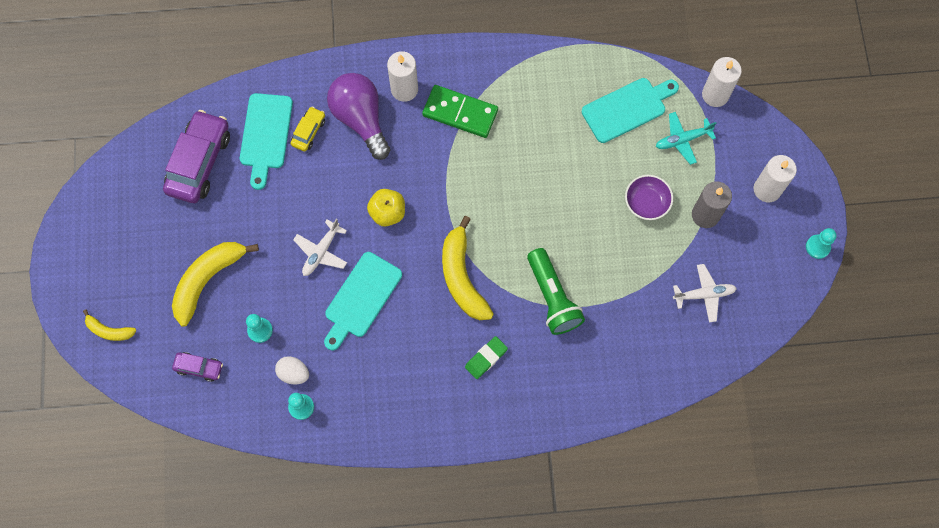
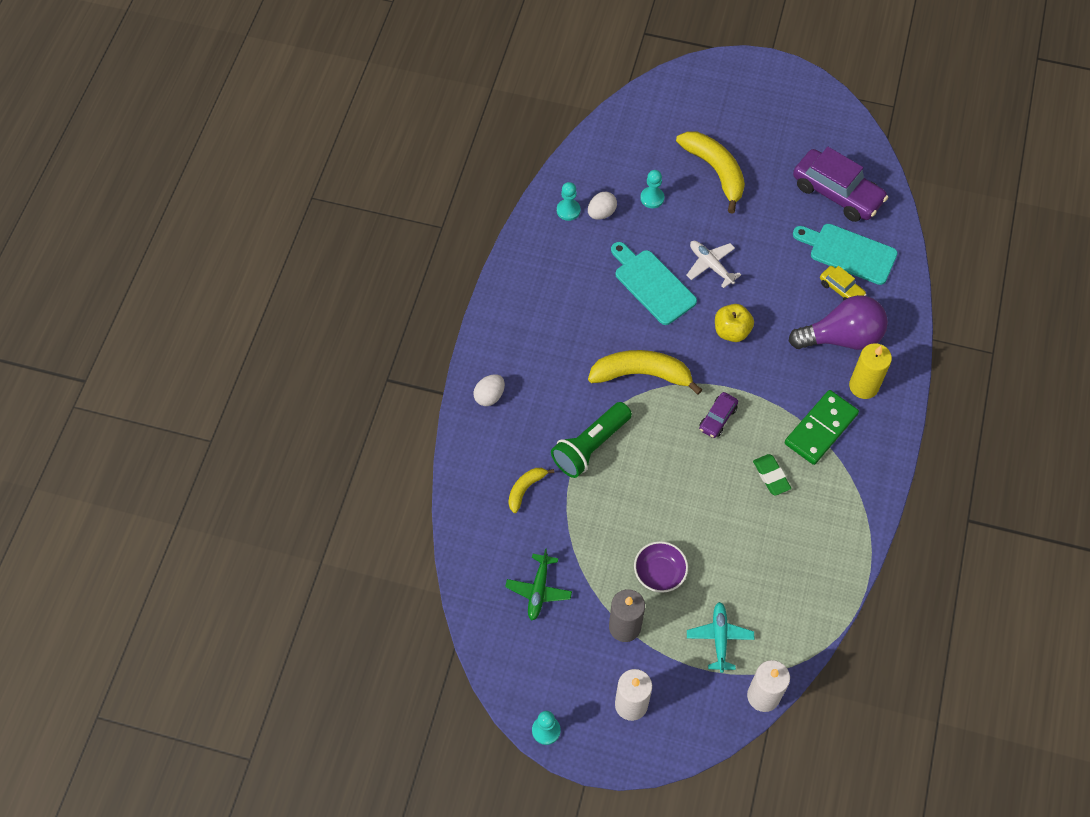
camera: 110 degrees right, 10 degrees down
(109, 330) = (695, 90): yellow banana -> yellow banana (525, 489)
(199, 367) = (635, 145): purple car -> purple car (717, 418)
(404, 89) = (863, 386): white candle -> yellow candle
(486, 358) = (553, 369): green eraser -> green eraser (771, 476)
(537, 406) = (489, 396): none -> white egg
(552, 298) = (590, 446): green flashlight -> green flashlight turned 45 degrees counterclockwise
(627, 108) = (775, 595): turquoise cutting board -> none
(704, 294) = (538, 590): white plane -> green plane

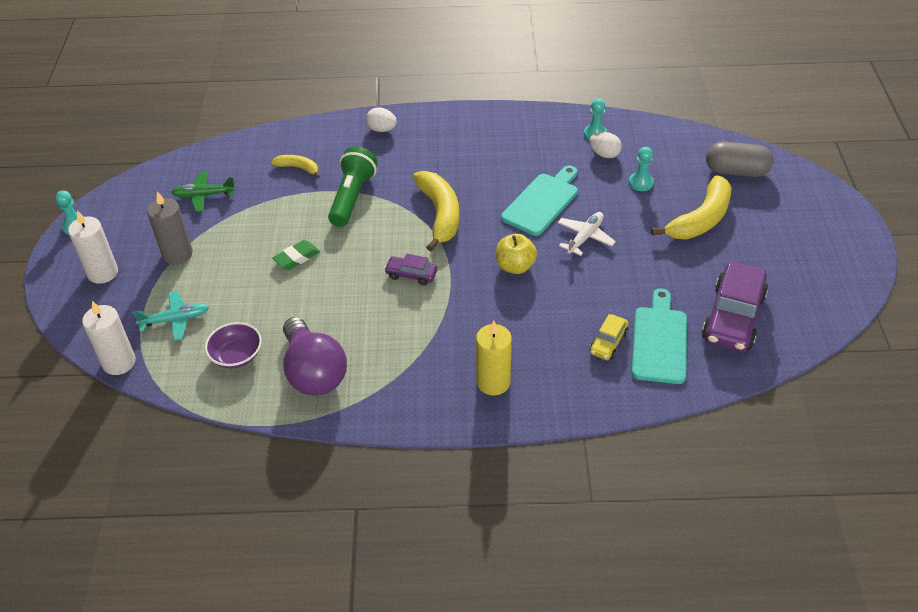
camera: 75 degrees right, 15 degrees down
(590, 446) = (352, 197): green flashlight -> green flashlight turned 75 degrees clockwise
(659, 573) = (235, 266): purple bowl -> purple bowl (236, 355)
(661, 121) = (736, 171): none -> grey capsule
(771, 476) = (359, 326): green eraser -> green eraser (296, 258)
(821, 429) = (427, 355): green domino -> none
(841, 337) = (547, 353): purple light bulb -> purple light bulb (314, 372)

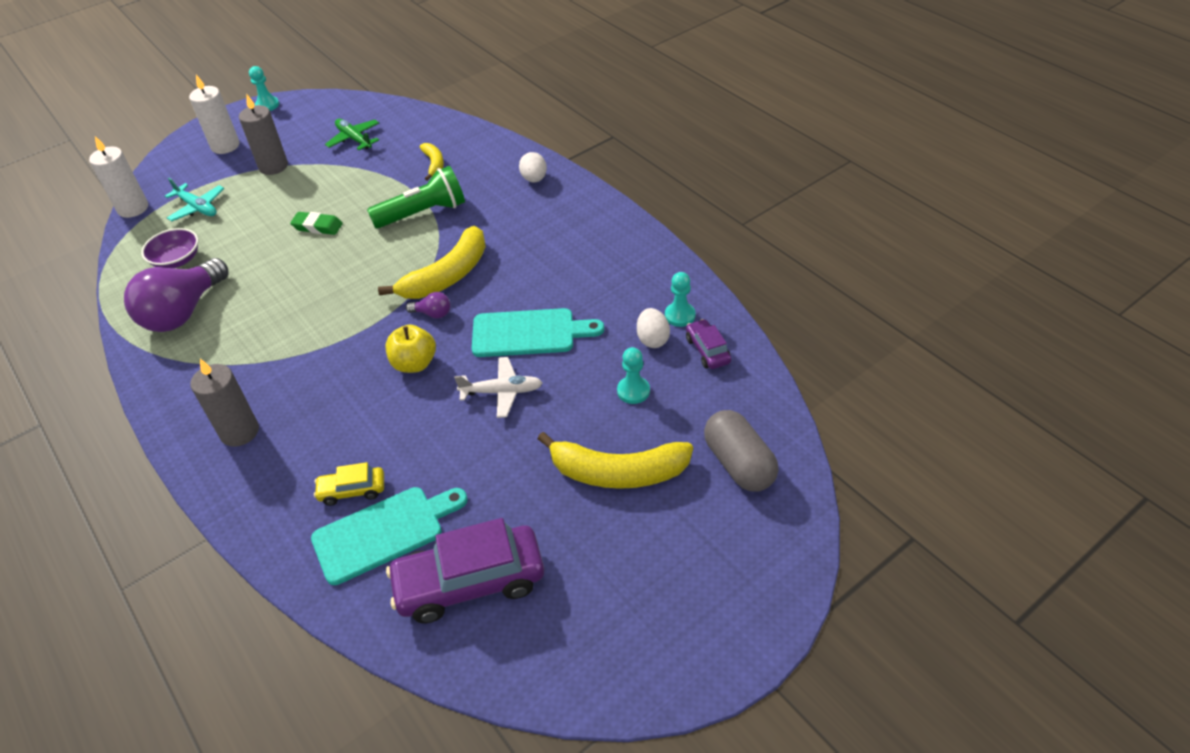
camera: 55 degrees right, 0 degrees up
(411, 275) = (348, 302): purple car -> purple car (707, 350)
(473, 237) = (433, 313): none -> purple light bulb
(493, 382) = (240, 432): yellow candle -> grey candle

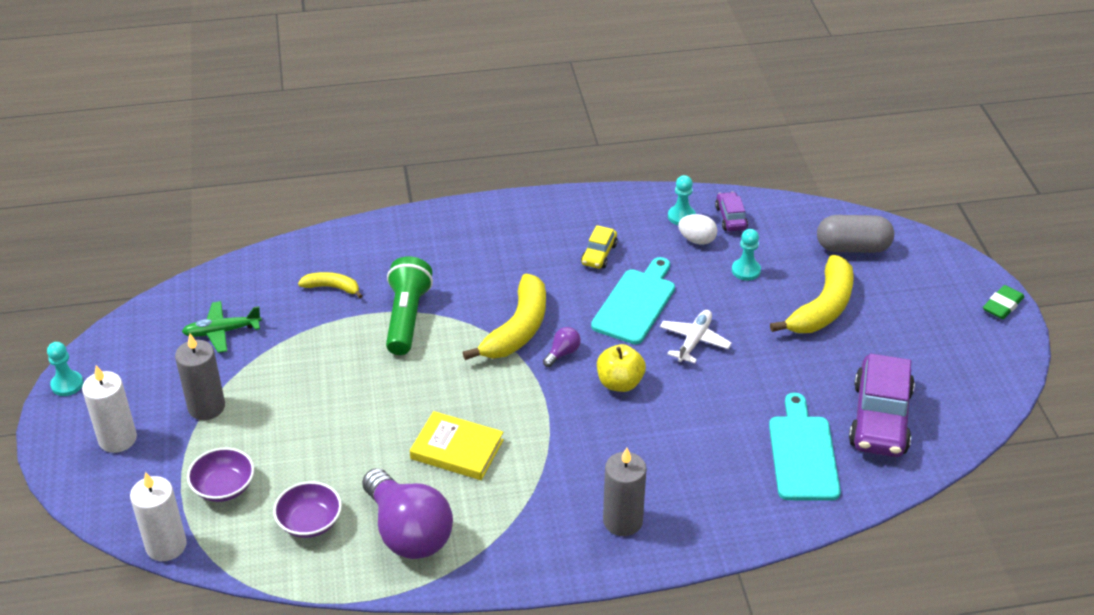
camera: 65 degrees left, 5 degrees down
(197, 208) = (224, 487): turquoise plane -> purple bowl
(284, 301) = (457, 449): none -> yellow book
(317, 226) = (356, 397): green eraser -> green eraser (1002, 305)
(352, 490) = (745, 461): yellow car -> yellow car (599, 254)
(447, 276) = (517, 329): yellow banana -> yellow banana turned 45 degrees clockwise
(534, 179) = (424, 231): white egg -> none
(707, 350) = (730, 218): purple car -> purple car turned 75 degrees clockwise

